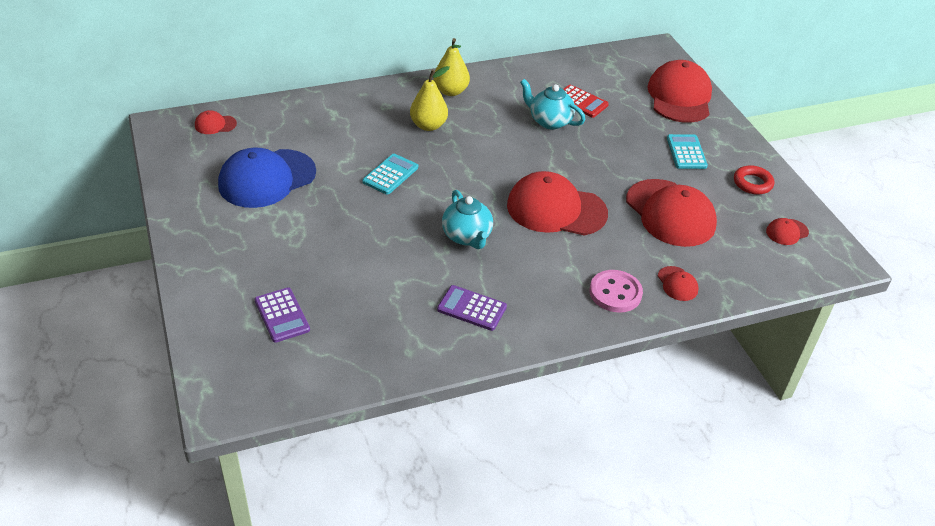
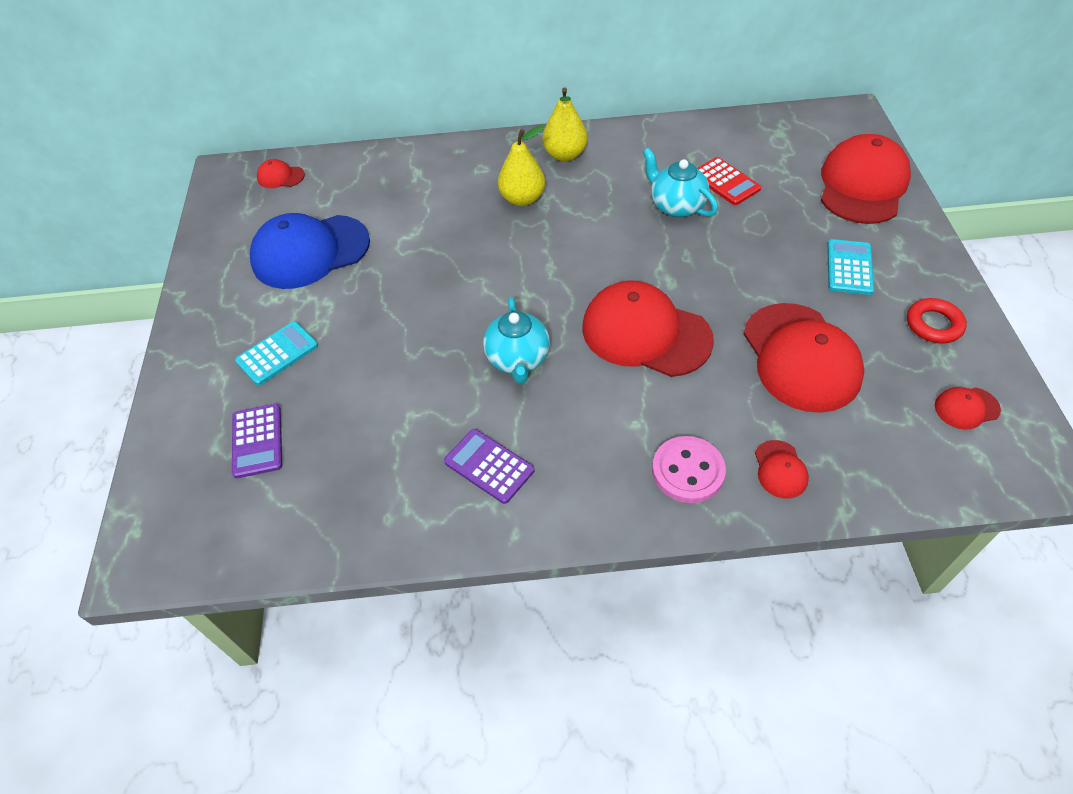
camera: 20 degrees right, 10 degrees up
(390, 175) = (454, 261): turquoise calculator -> turquoise calculator (277, 354)

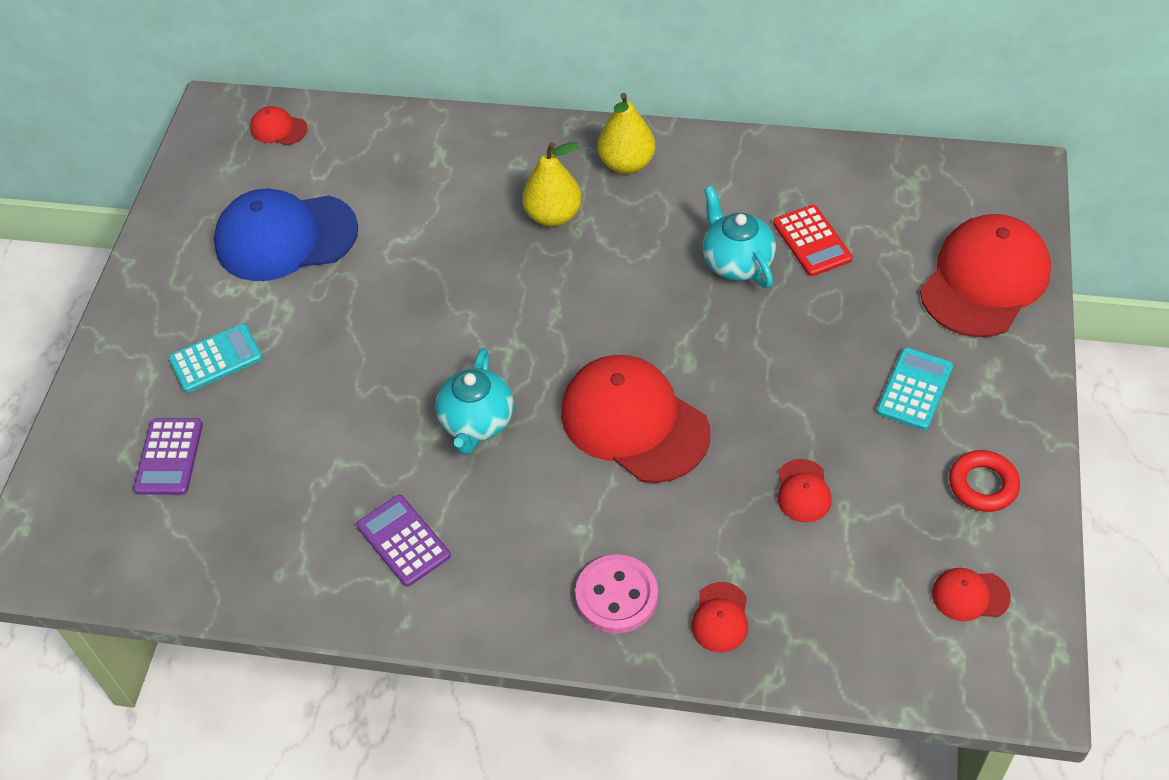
camera: 15 degrees right, 0 degrees up
(801, 357) = (803, 491): red cap -> red cap, size x0.44

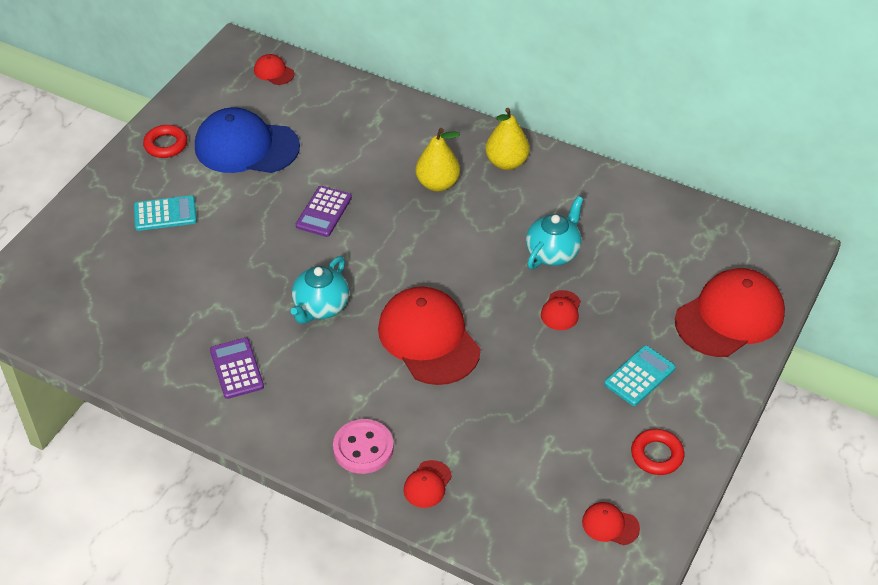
camera: 15 degrees right, 5 degrees down
(169, 457) = (107, 268): purple calculator -> purple calculator (324, 212)
(177, 265) = (166, 145): none -> red ring
(737, 263) = (553, 252): turquoise teapot -> turquoise teapot turned 45 degrees clockwise
(803, 491) = (525, 420): red cap -> red cap (561, 310)
(812, 241) = (615, 253): red calculator -> none

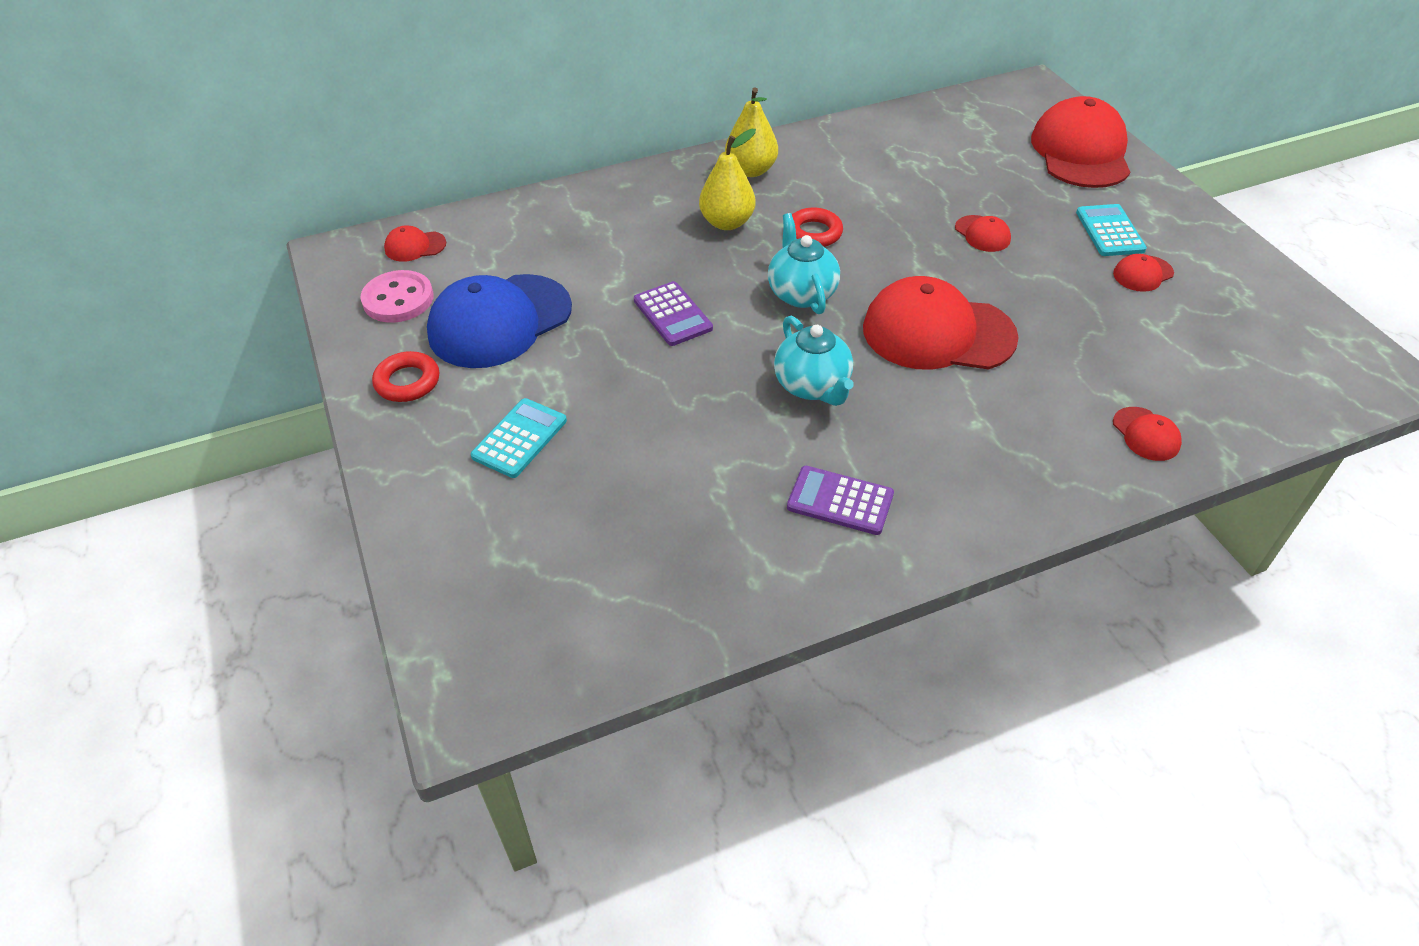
camera: 50 degrees left, 0 degrees up
(363, 448) = (1055, 457): pink button -> pink button (398, 299)
(553, 252) = (901, 202): turquoise teapot -> turquoise teapot (801, 293)
(610, 525) = (1288, 339): red cap -> red cap (1142, 274)
(657, 455) = (1218, 269): red ring -> red ring (813, 233)

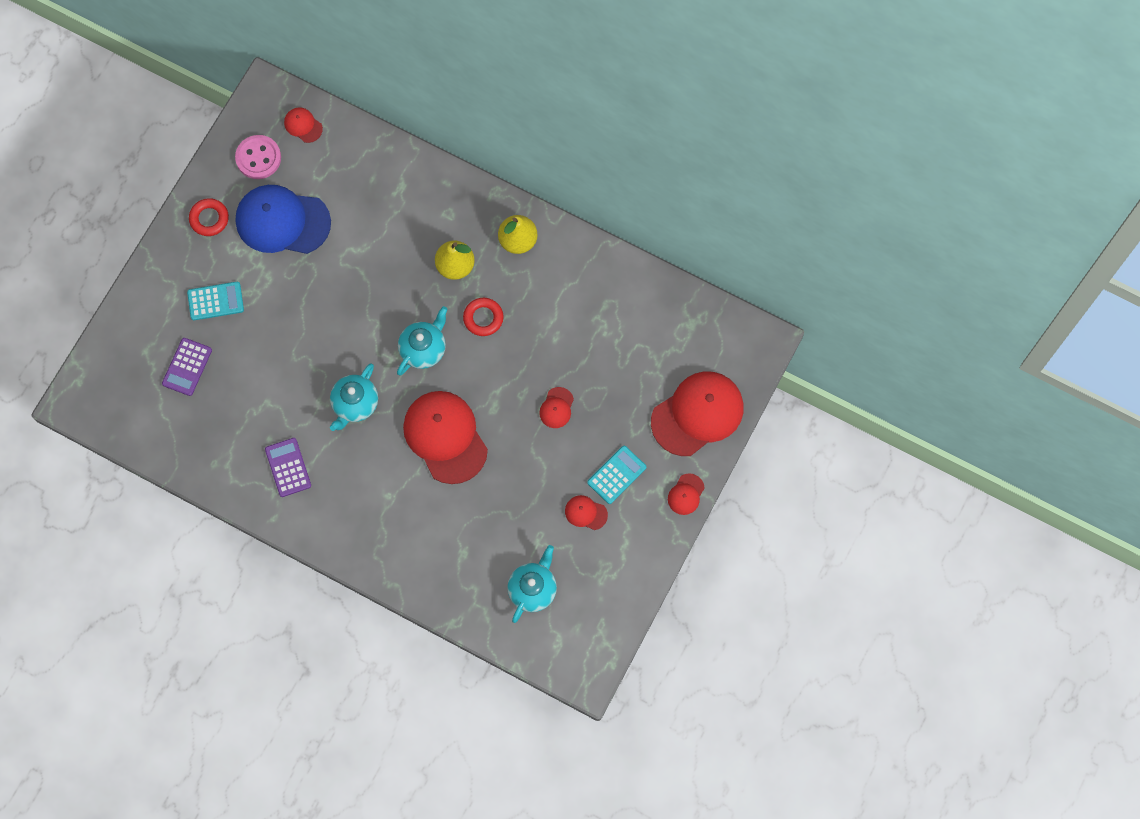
camera: 50 degrees right, 25 degrees up
(672, 314) = (355, 299): purple calculator -> purple calculator (187, 367)
(1146, 434) = (442, 577): red cap -> red cap (686, 494)
(1223, 363) = (533, 589): none -> turquoise teapot

